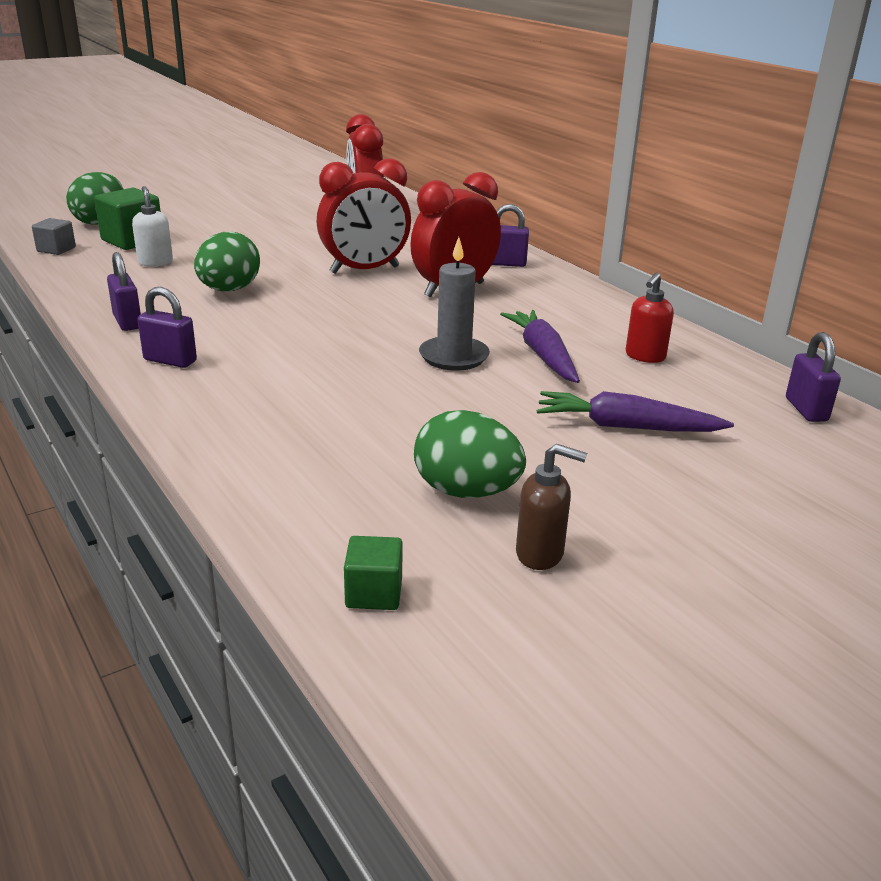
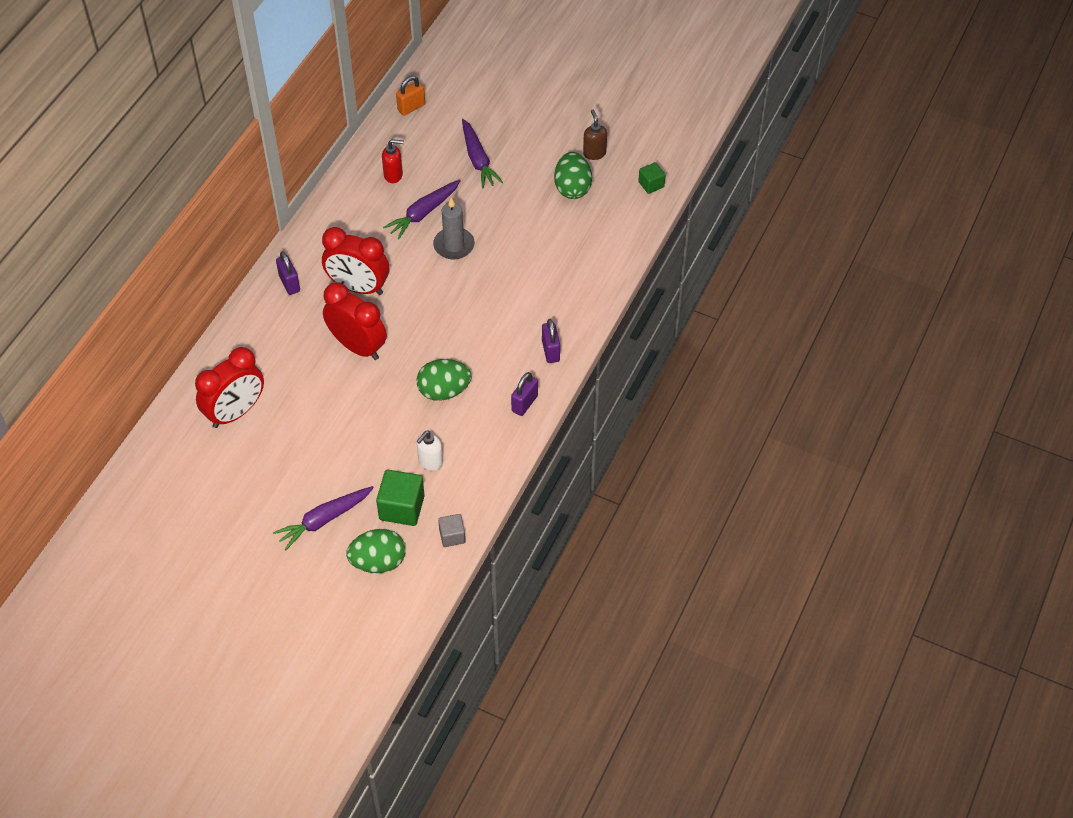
camera: 120 degrees left, 25 degrees up
(185, 216) = (324, 520): none -> purple carrot
(806, 410) = (411, 107): purple padlock -> orange padlock

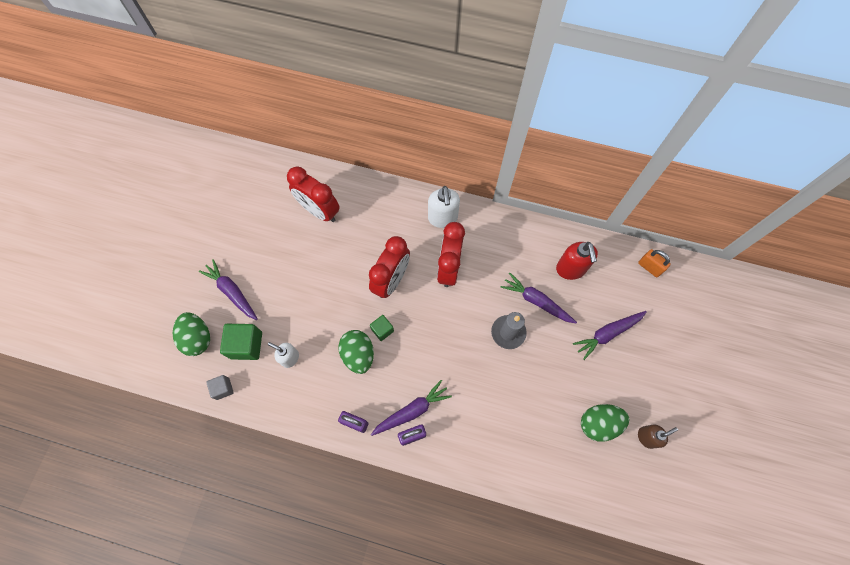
camera: 80 degrees right, 15 degrees up
(289, 283) = (442, 218): purple padlock -> white soap dispenser
(393, 175) = (570, 269): red soap dispenser -> red soap dispenser, size x1.56
(522, 347) = (412, 411): none -> purple carrot
(651, 184) = (624, 499): green cube -> green cube (382, 330)

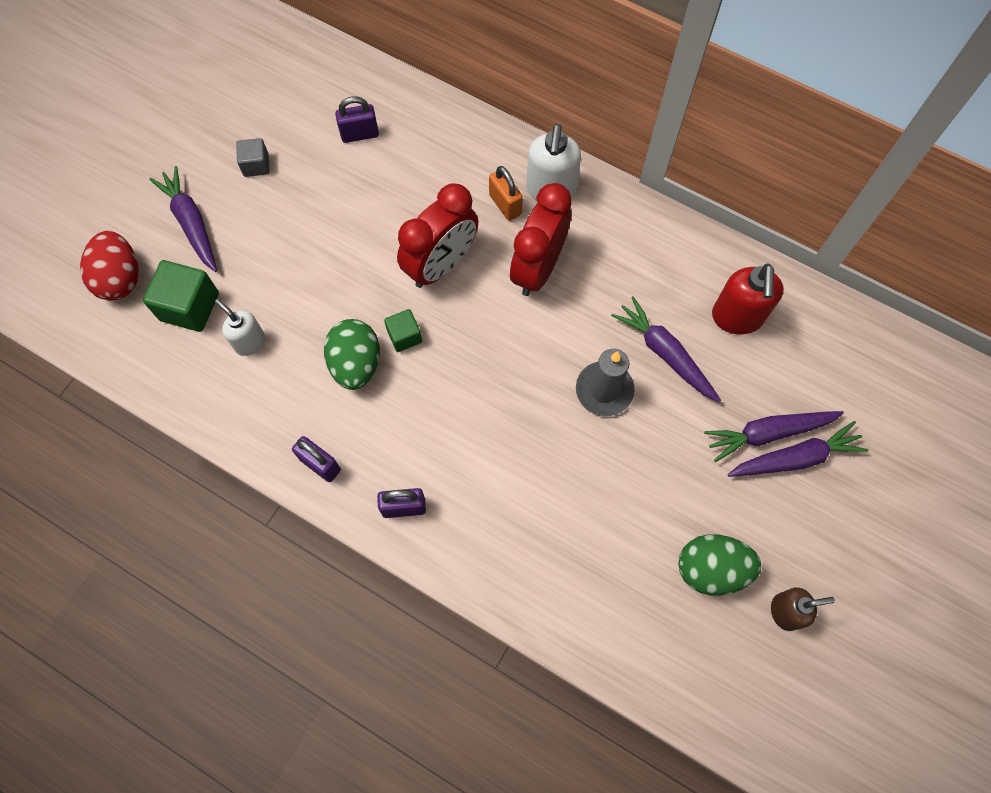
camera: 15 degrees right, 0 degrees up
(197, 338) = (120, 278): green egg -> red egg
(223, 388) = (136, 362): grey cube -> grey cube (256, 165)
(319, 211) = (360, 134): red clock -> purple padlock
(412, 411) = (415, 470): purple carrot -> purple carrot (795, 458)
(649, 267) = (871, 346): orange padlock -> orange padlock (505, 205)

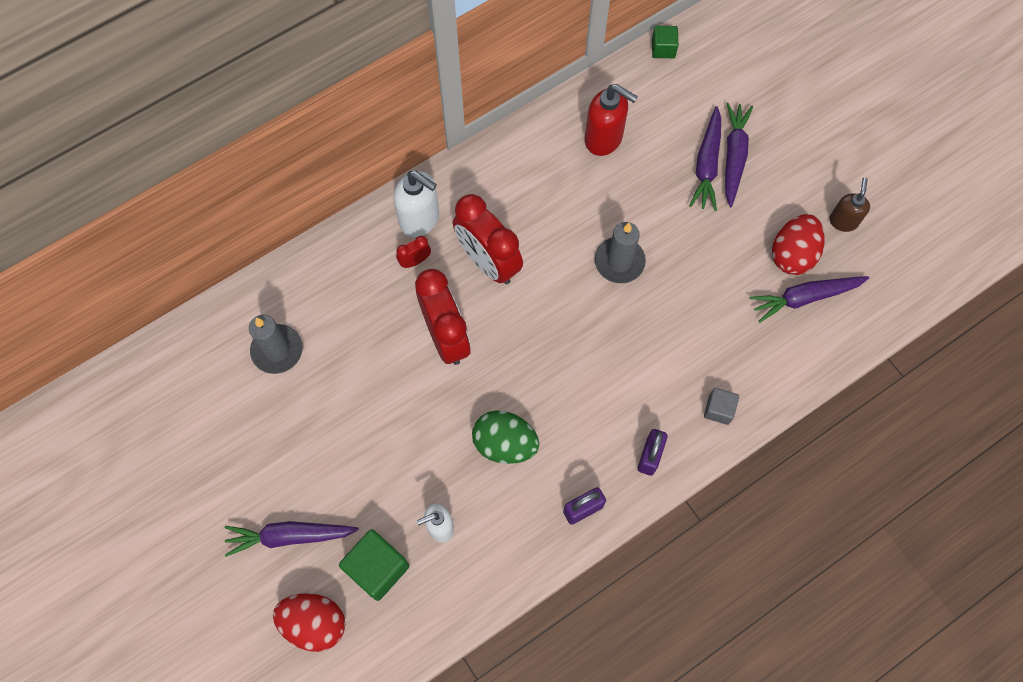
camera: 65 degrees left, 0 degrees up
(256, 165) = (259, 454): grey cube -> grey cube (718, 410)
(360, 134) = (277, 350): purple padlock -> grey candle
(404, 336) = (498, 394): green cube -> green cube (663, 49)
(505, 205) = (415, 261): orange padlock -> red clock
(665, 353) = (609, 203): purple carrot -> purple carrot (805, 298)
(711, 569) = (792, 254): green egg -> red egg

